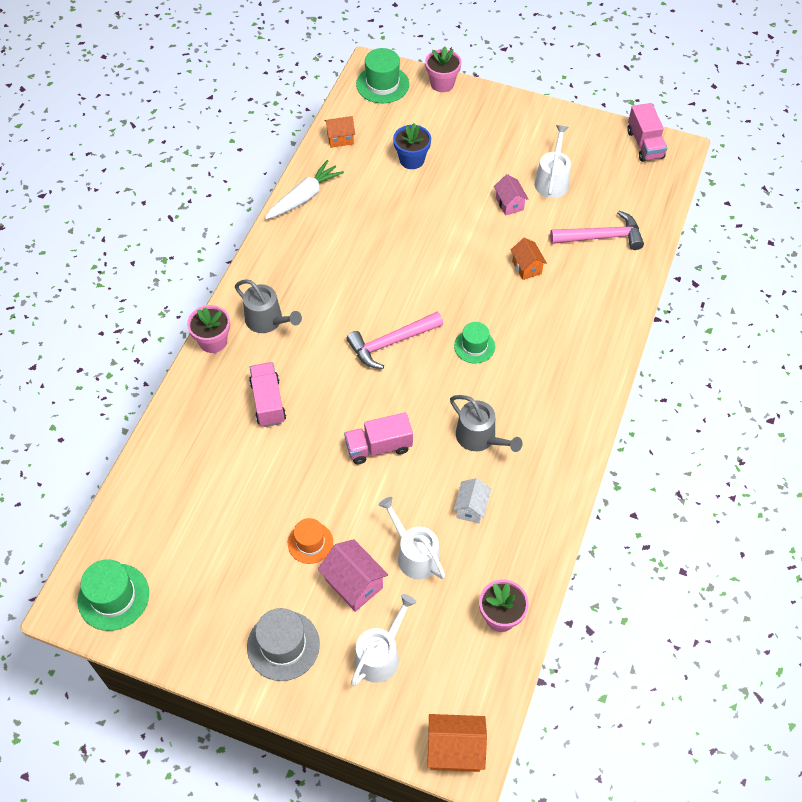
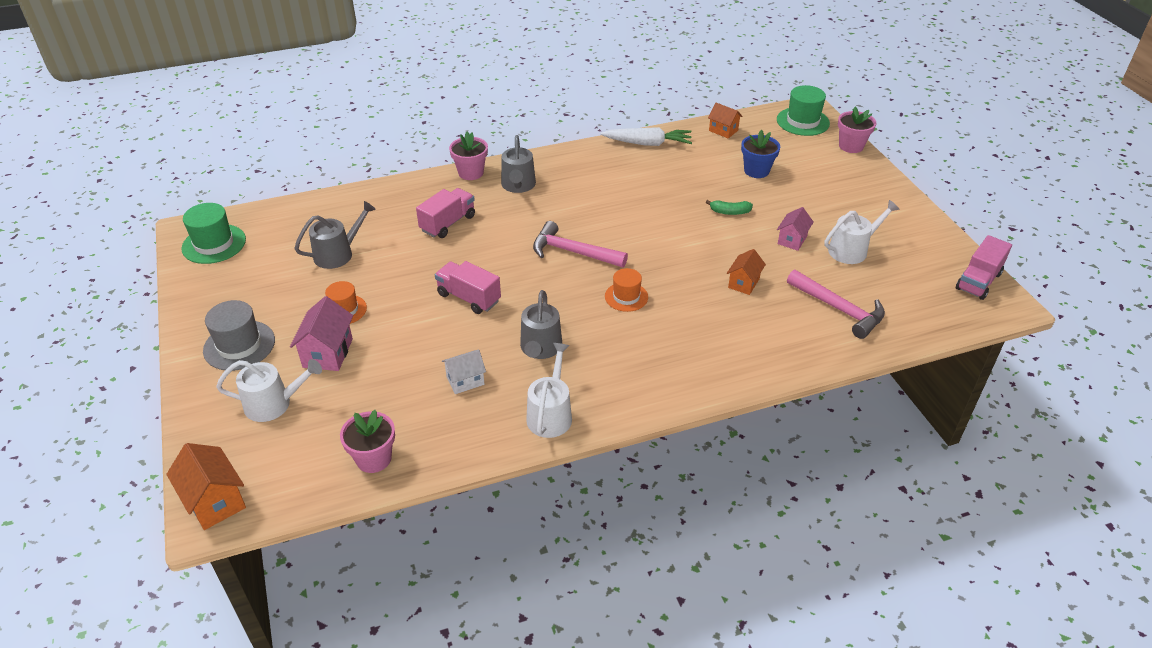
camera: 50 degrees right, 15 degrees down
(229, 506) = (338, 254): none -> grey watering can
(415, 555) = (387, 372): white watering can -> white watering can (550, 414)
(443, 214) = (730, 212): none -> green banana
(474, 346) = (626, 297): green hat -> orange hat

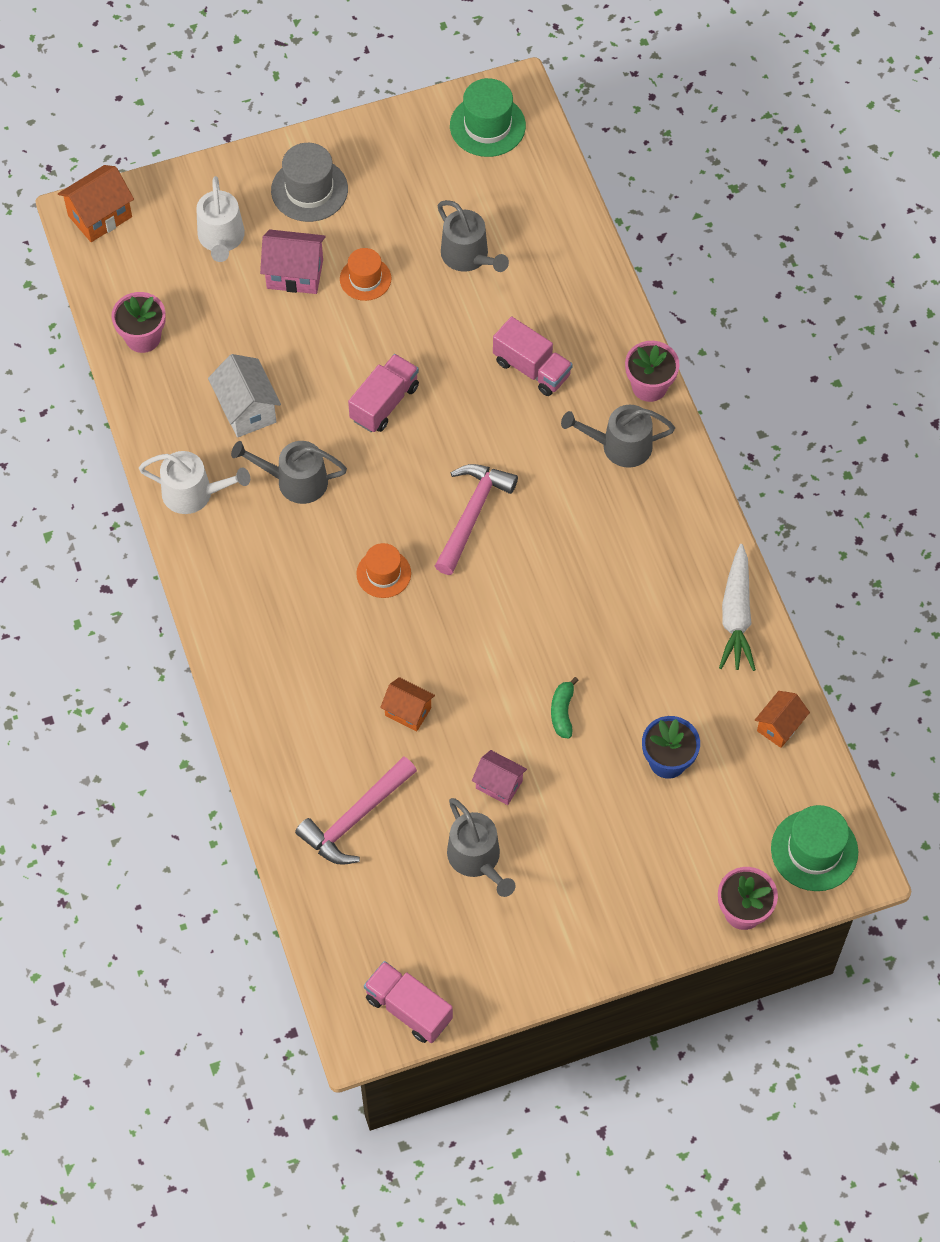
camera: 90 degrees right, 20 degrees up
(465, 381) = (247, 409): white house -> white house, size x1.50
(851, 250) = (477, 858): white watering can -> grey watering can

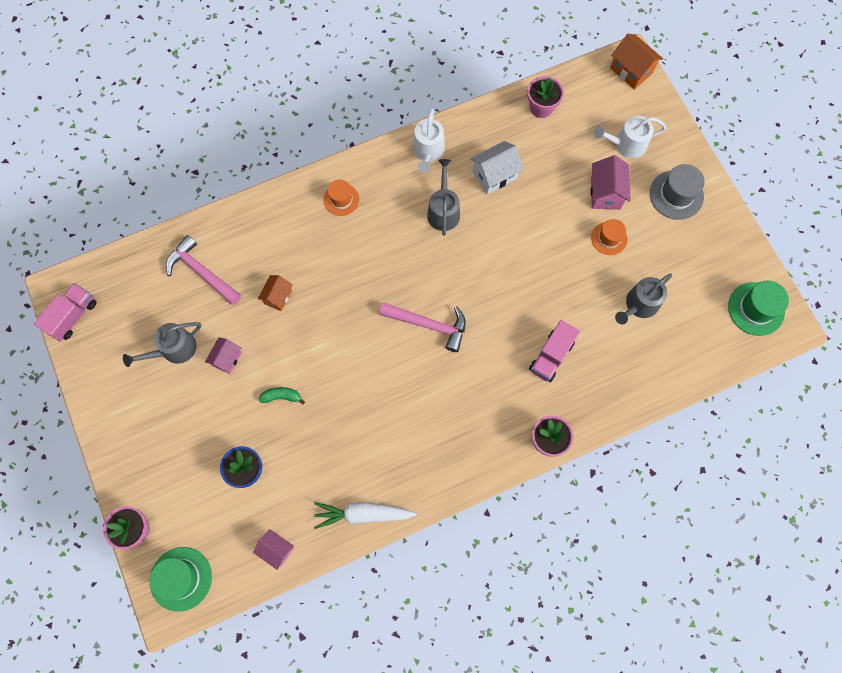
camera: 85 degrees right, 10 degrees up
(383, 573) = (378, 272): orange hat -> orange hat (341, 199)
(384, 403) = (510, 260): pink truck -> none
(620, 446) = (494, 422): grey watering can -> none
(779, 726) = (276, 549): orange house -> pink house

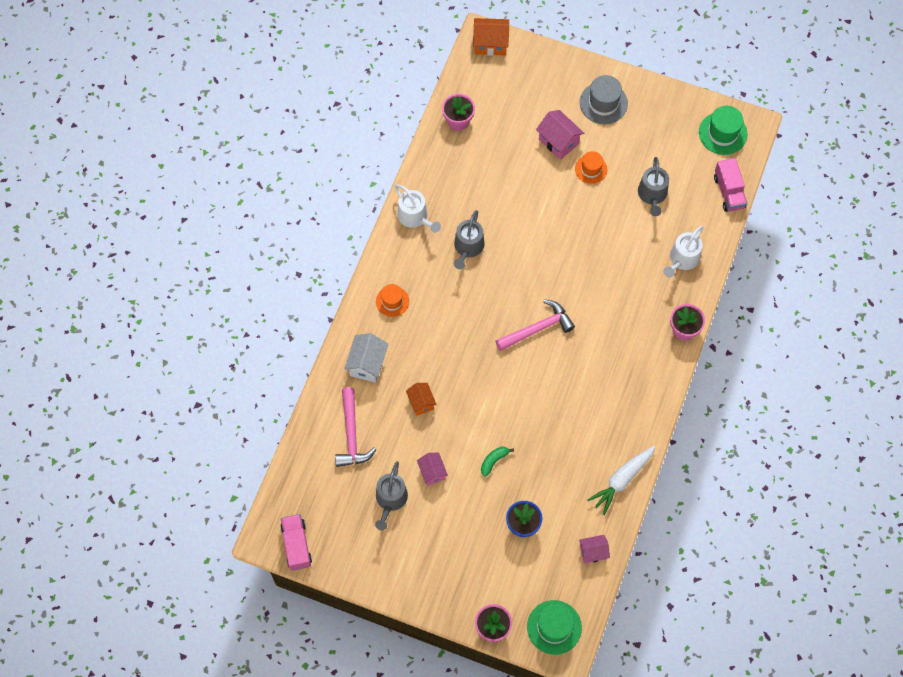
camera: 45 degrees left, 5 degrees down
(201, 272) = (351, 435): pink hammer -> pink hammer turned 90 degrees counterclockwise
(443, 211) = (468, 247): grey watering can -> grey watering can turned 120 degrees counterclockwise
(494, 175) = (476, 194): white house -> white house (367, 364)
(551, 356) = (632, 276): pink truck -> pink truck (729, 192)
(626, 144) = (539, 97): white watering can -> white watering can (682, 259)

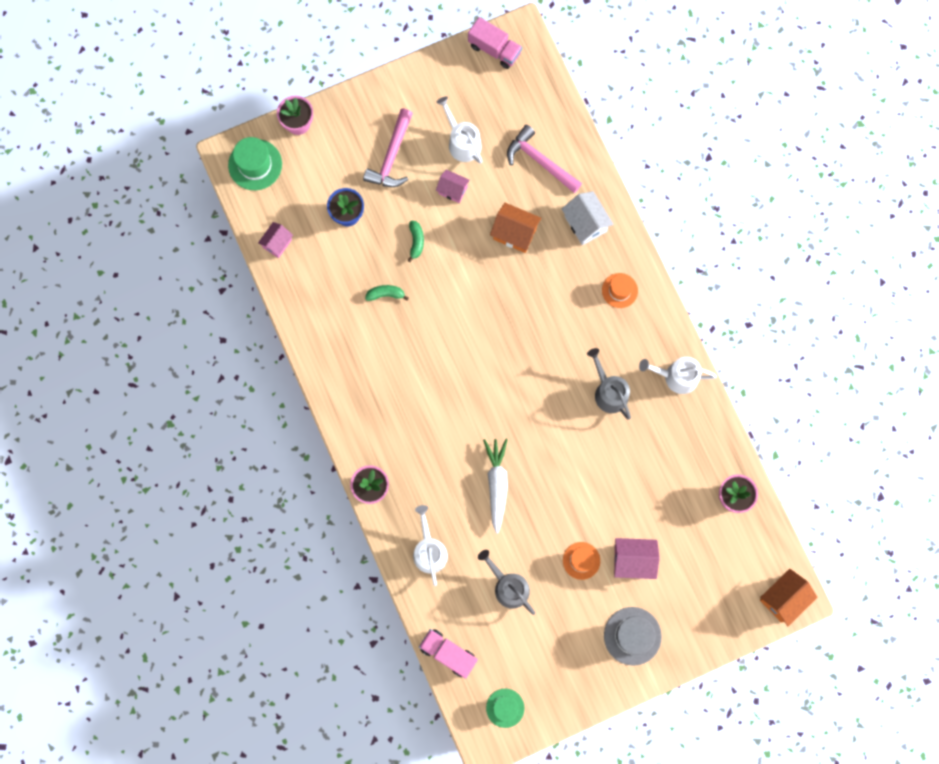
camera: 135 degrees right, 10 degrees up
(390, 499) = (462, 142): grey watering can -> white watering can
(421, 402) = (515, 233): orange house -> orange house, size x1.50
(538, 328) = (486, 377): pink hammer -> pink hammer (391, 157)
(551, 445) = (385, 294): none -> green banana
(622, 480) = (306, 318): white carrot -> white carrot (497, 484)
(722, 133) = (505, 708): green hat -> green hat, size x0.66

